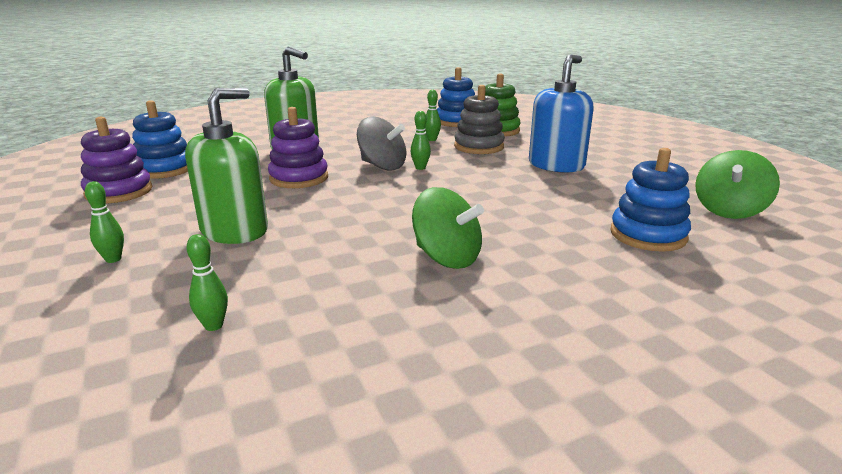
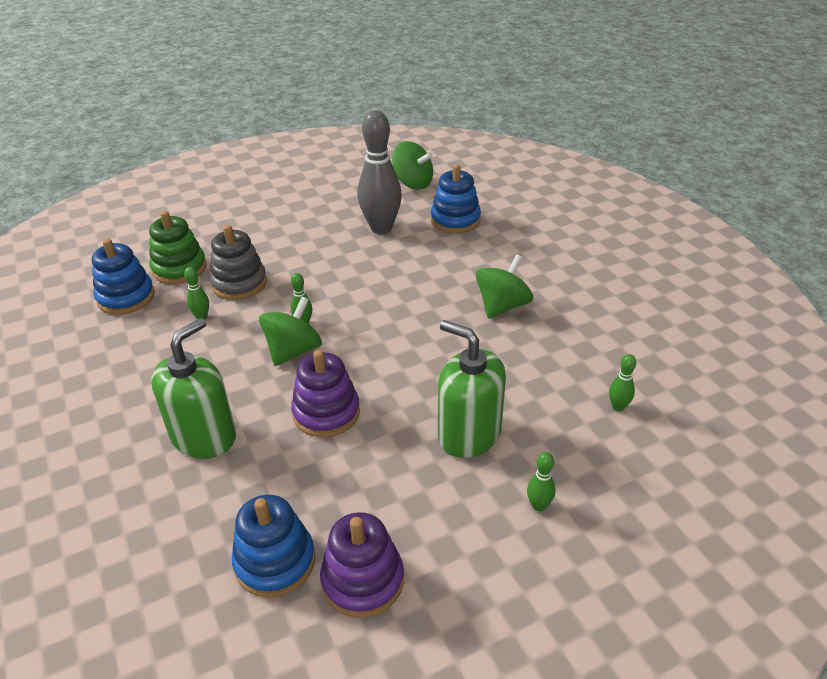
camera: 90 degrees left, 15 degrees up
(382, 166) = (293, 351): grey spinning top -> green spinning top
(556, 165) = (308, 241): blue soap dispenser -> none
(600, 194) = (381, 228): none -> grey bowling pin

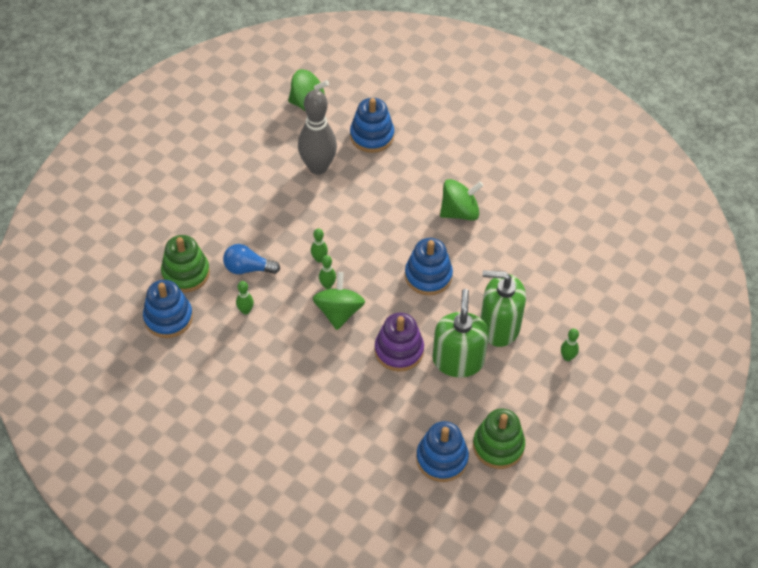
camera: 30 degrees left, 15 degrees up
(204, 436) = (332, 402): green soap dispenser -> green soap dispenser (458, 360)
(239, 283) = (248, 268): grey stacking toy -> blue light bulb
(362, 580) = (498, 446): purple stacking toy -> green stacking toy
(420, 352) = (428, 276): none -> blue stacking toy
(502, 306) = (459, 212): green spinning top -> green spinning top turned 60 degrees clockwise
(618, 407) = (578, 267): green bowling pin -> green bowling pin (319, 259)

